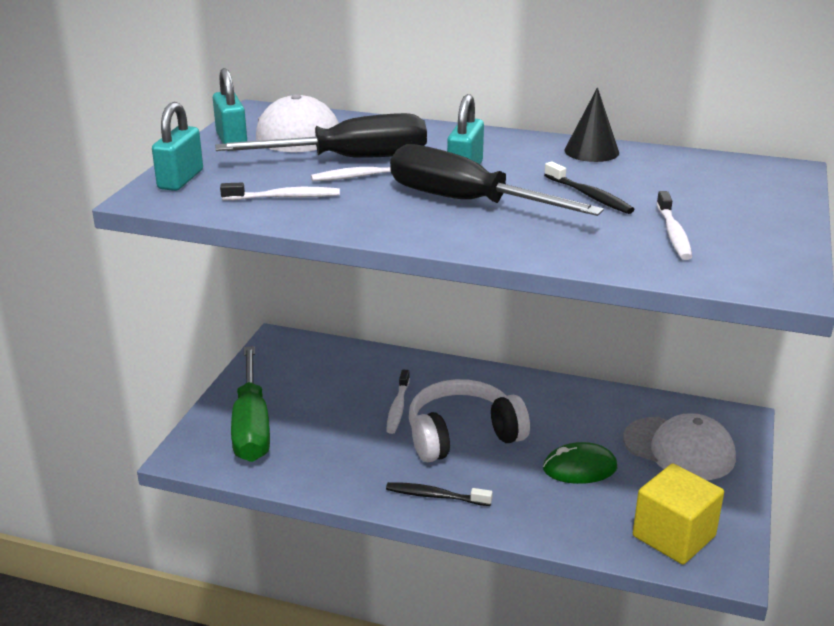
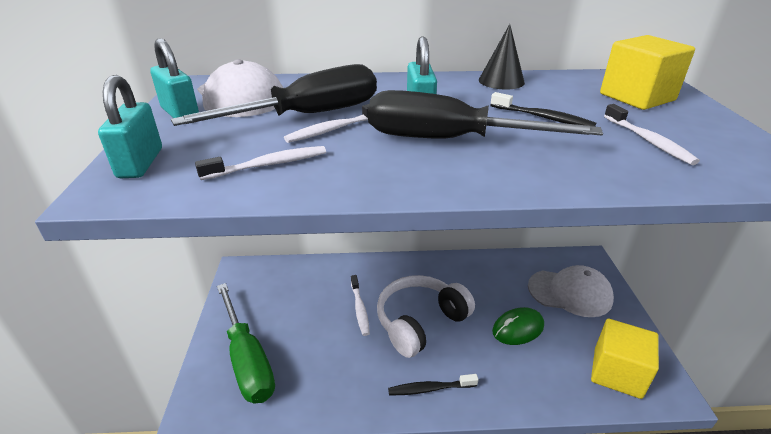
camera: 20 degrees left, 5 degrees up
(731, 190) = (637, 97): none -> yellow cube

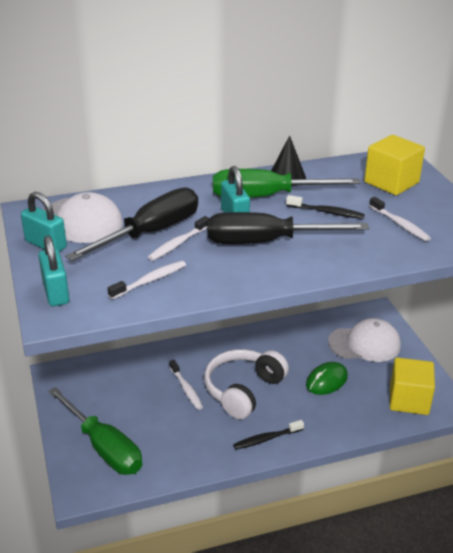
camera: 15 degrees left, 0 degrees up
(468, 96) = (266, 196): none -> green screwdriver

